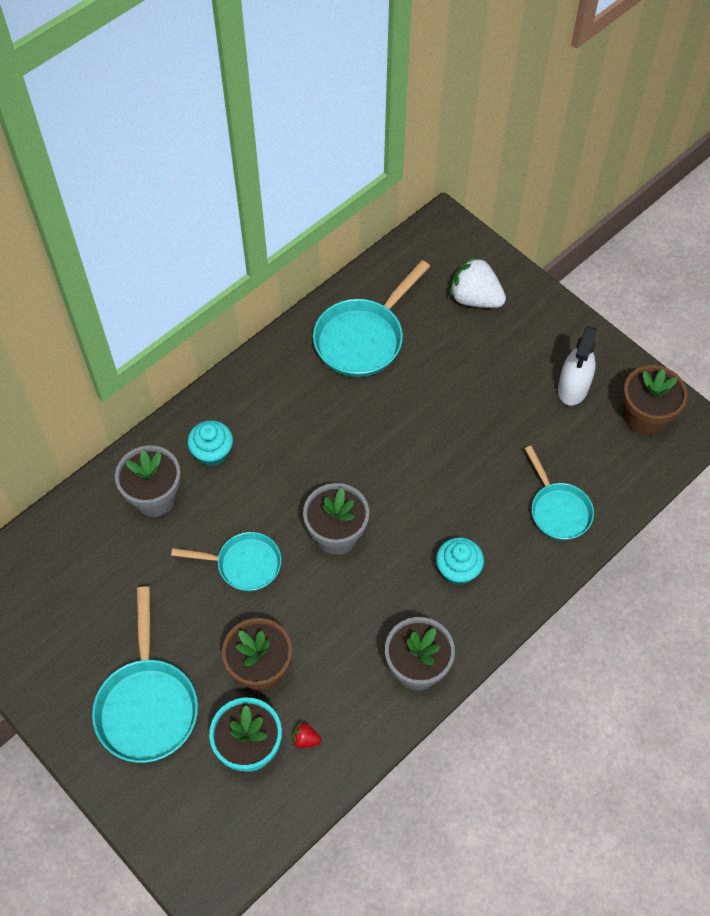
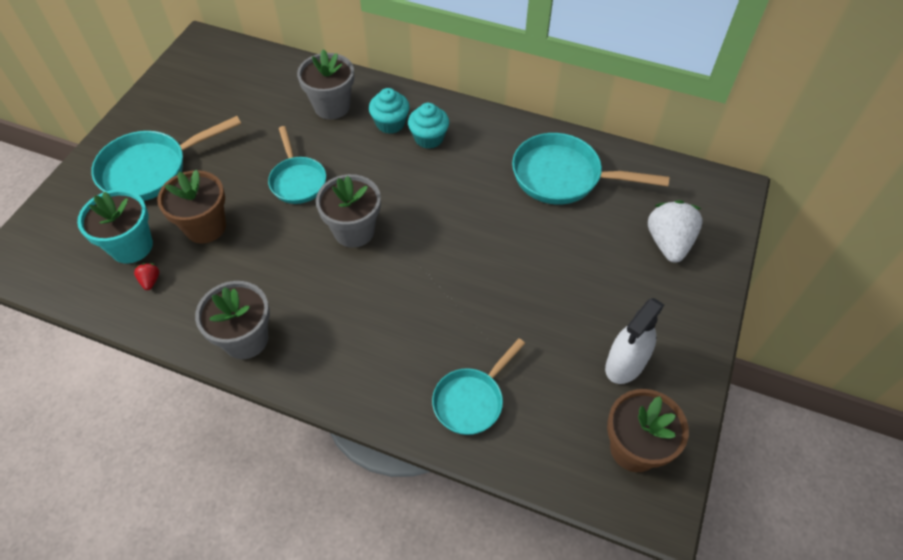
camera: 65 degrees right, 5 degrees down
(458, 570) = (362, 335): turquoise cupcake -> turquoise cupcake (429, 138)
(573, 387) = (625, 364): white spray bottle -> white spray bottle turned 45 degrees counterclockwise

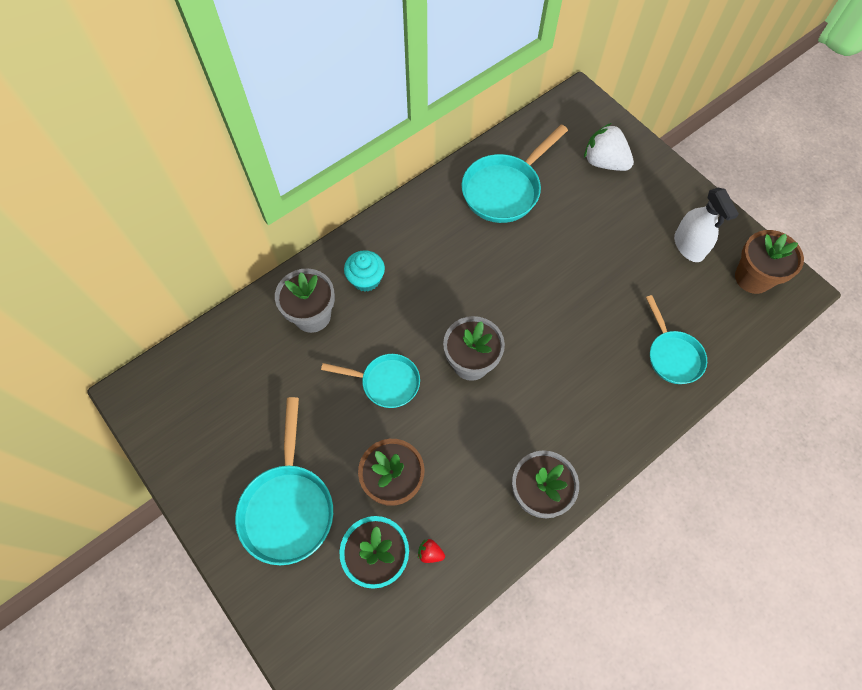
camera: 60 degrees left, 10 degrees up
(429, 138) = (403, 259): turquoise cupcake -> none

